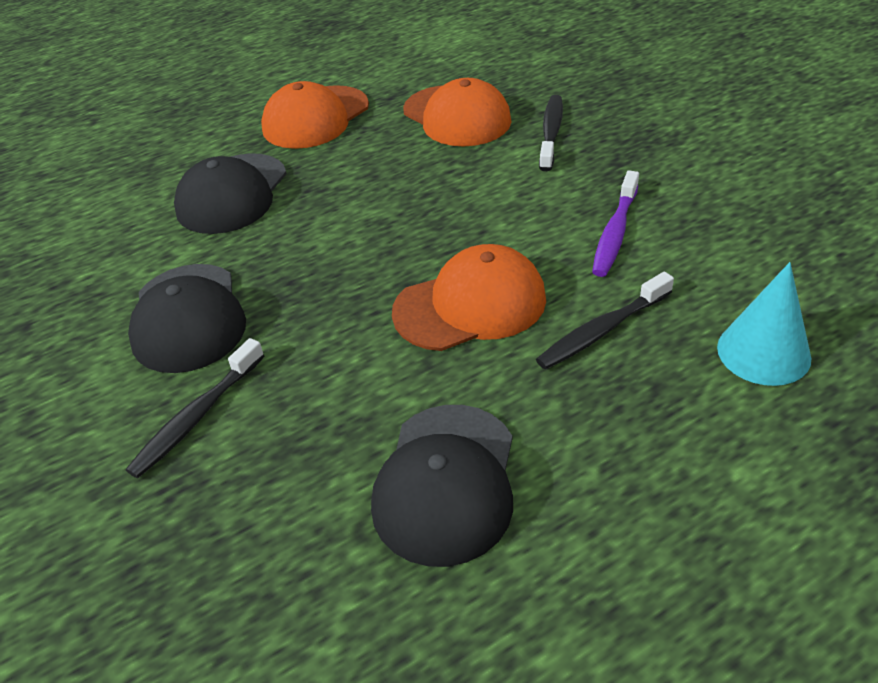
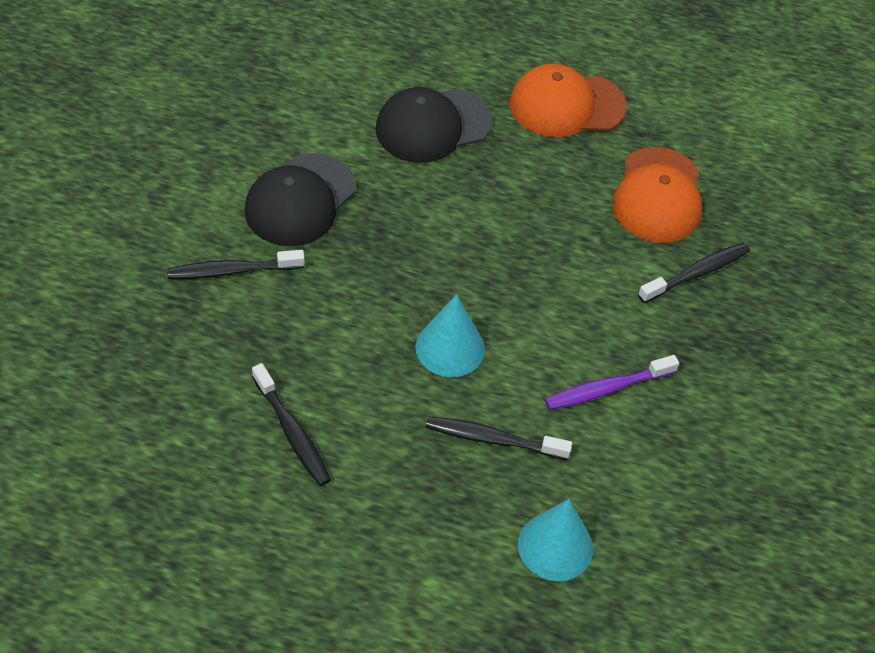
camera: 40 degrees right, 10 degrees up
(446, 483) = (292, 432): black cap -> black toothbrush
(470, 305) = (450, 348): orange cap -> turquoise cone

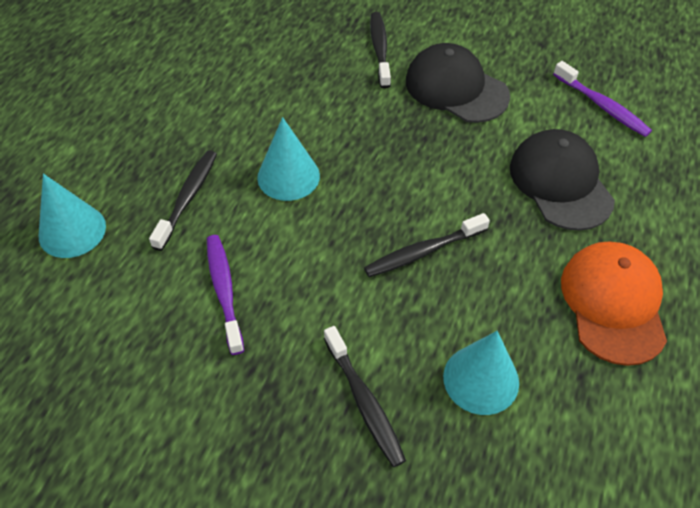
camera: 100 degrees right, 0 degrees up
(292, 432) = (222, 79): black toothbrush -> black toothbrush (423, 252)
(322, 83) = (602, 106): none -> purple toothbrush
(657, 196) = (481, 379): orange cap -> turquoise cone

